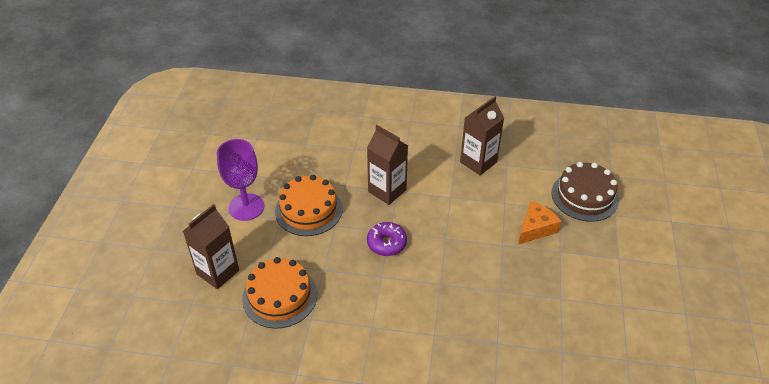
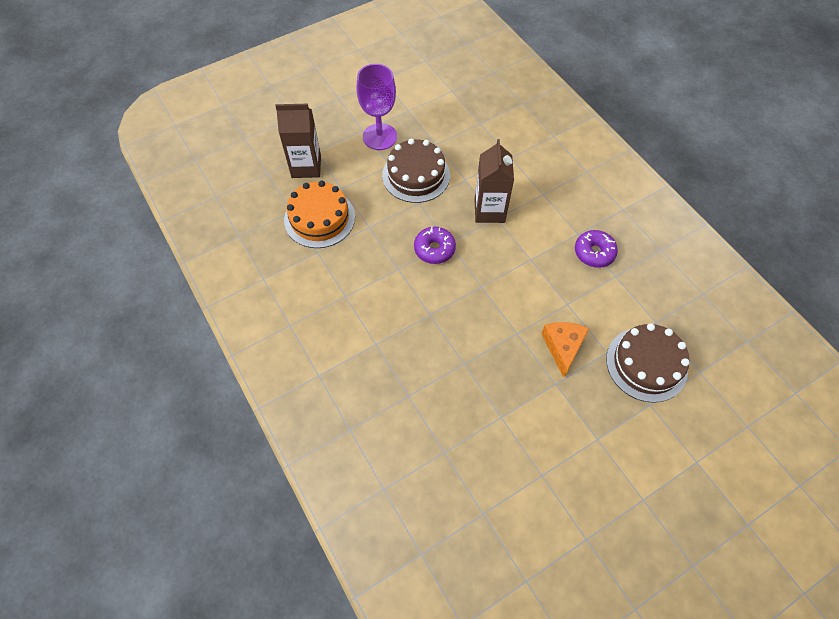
camera: 50 degrees right, 15 degrees up
(308, 210) = (416, 175): orange cake -> brown cake
(478, 162) = (594, 252): brown carton -> purple donut
(535, 228) = (562, 347): orange cheese -> orange cheese turned 90 degrees counterclockwise

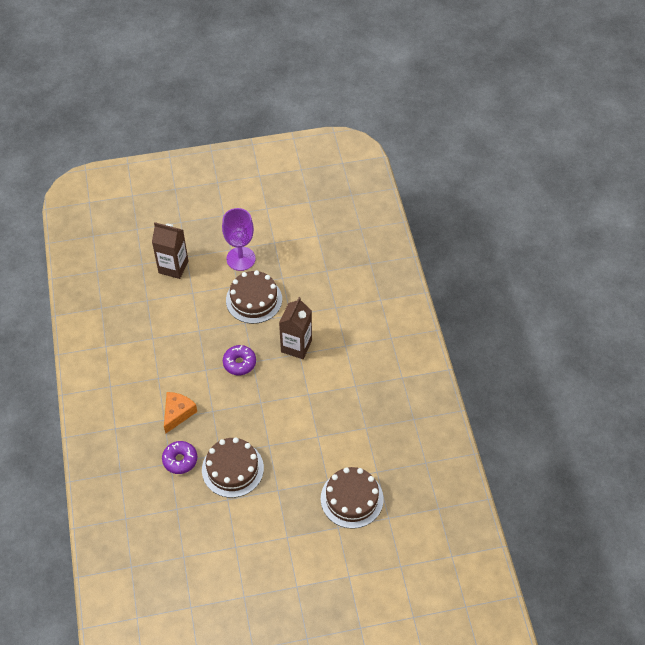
camera: 20 degrees right, 5 degrees down
(319, 218) = (165, 312): orange cake -> none
(488, 376) = (232, 469): none -> brown cake
(562, 347) = (297, 466): orange cheese -> orange cheese (177, 413)
(594, 252) = (359, 404): purple donut -> purple donut (180, 460)

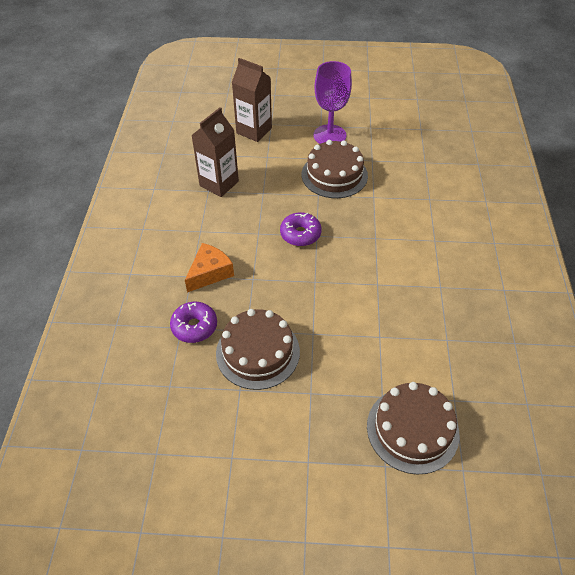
camera: 15 degrees right, 5 degrees down
(296, 346) = (373, 229): brown carton -> brown carton (219, 184)

